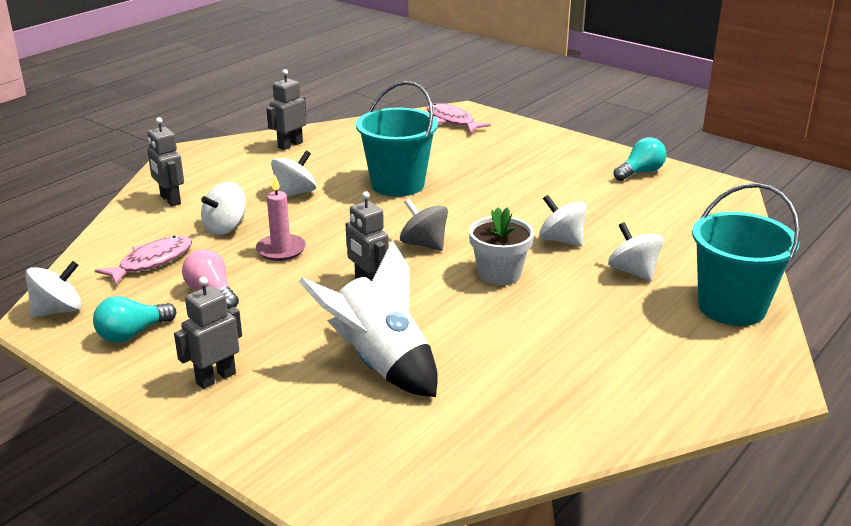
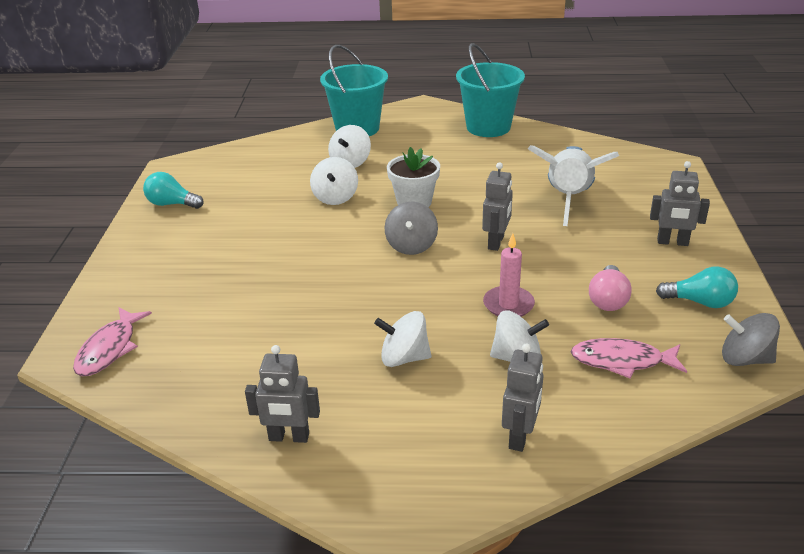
camera: 125 degrees left, 5 degrees up
(58, 310) = (745, 359): white spinning top -> grey spinning top
(398, 184) = (317, 307): turquoise bucket -> turquoise bucket (488, 127)

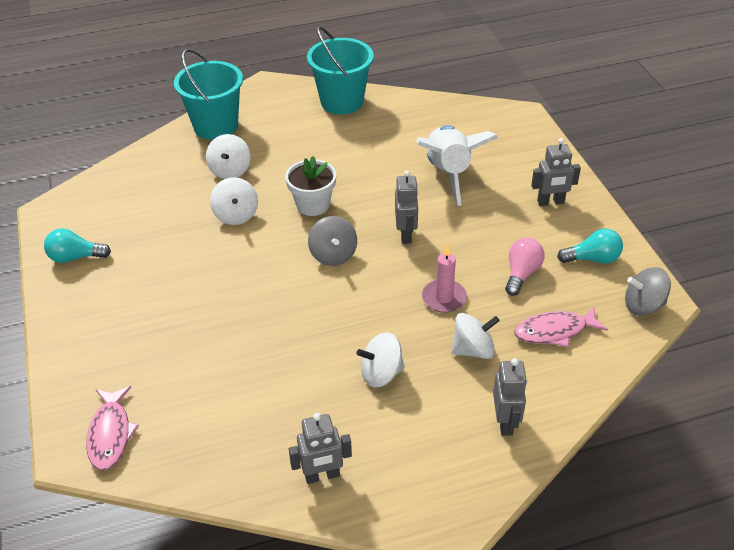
camera: 20 degrees left, 10 degrees up
(608, 300) = (521, 273): pink light bulb -> pink light bulb turned 150 degrees counterclockwise

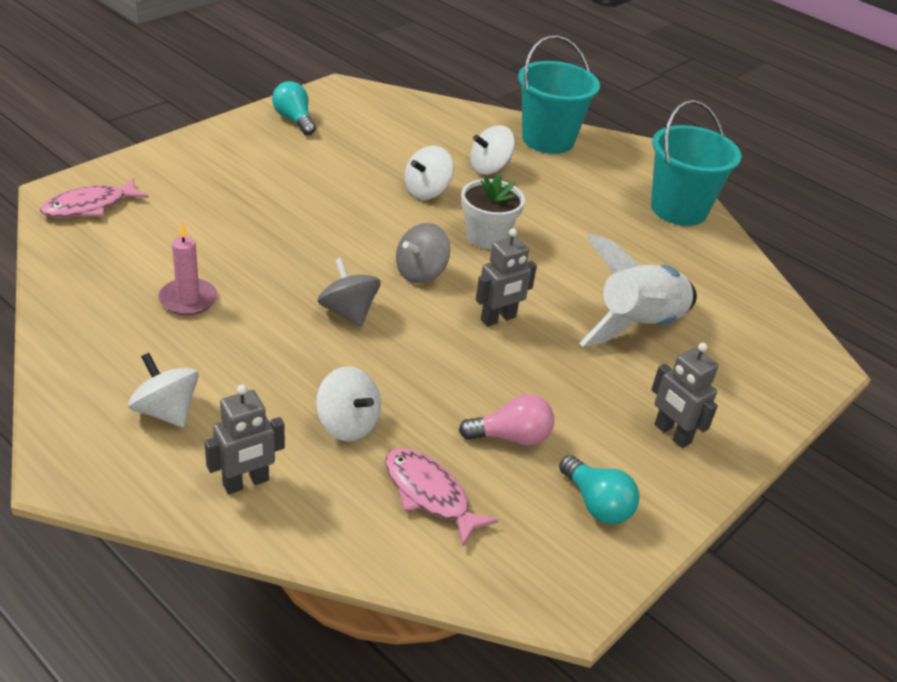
camera: 55 degrees right, 5 degrees down
(322, 476) = (97, 353): grey robot -> none
(381, 373) = (264, 358): white spinning top -> white spinning top (166, 411)
(444, 298) = (416, 377): pink candle -> pink candle (188, 299)
(643, 305) = (546, 582): grey spinning top -> grey spinning top (348, 312)

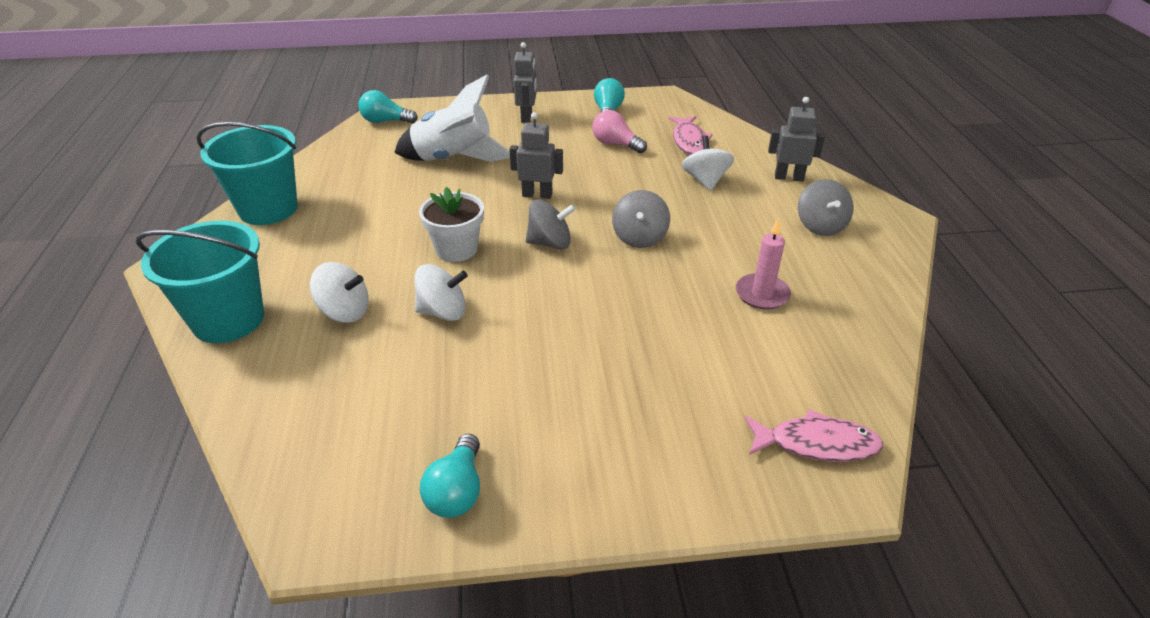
camera: 135 degrees left, 0 degrees up
(166, 411) = (820, 226): white spinning top -> grey spinning top
(789, 344) = (385, 121): none -> turquoise light bulb

